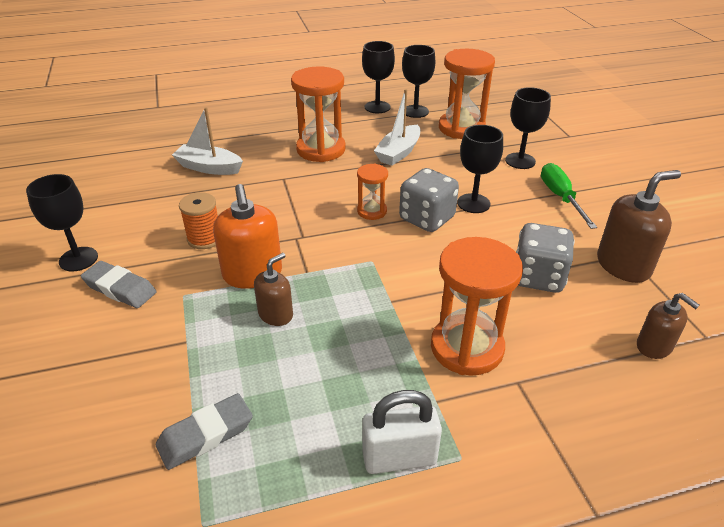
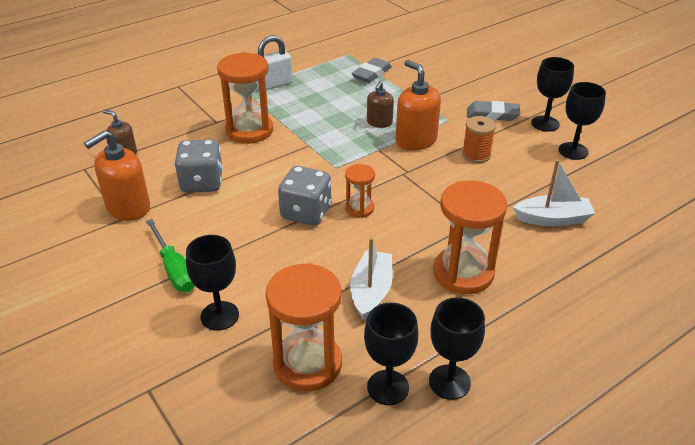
camera: 160 degrees right, 0 degrees up
(473, 203) = (265, 240): black goblet -> black goblet (573, 151)
(623, 265) = (128, 208): brown soap dispenser -> orange soap dispenser

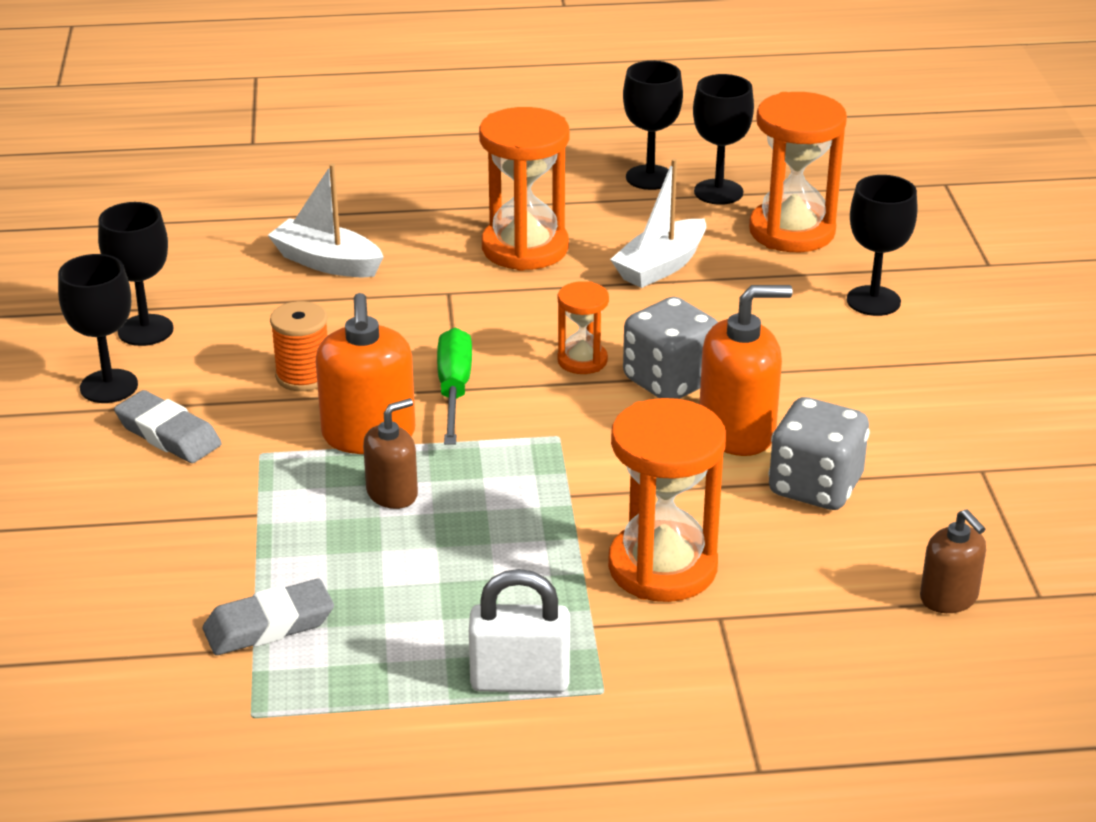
camera: 150 degrees left, 5 degrees down
(128, 208) = (965, 485): orange soap dispenser -> orange soap dispenser (737, 431)
(174, 269) = (915, 370): green screwdriver -> green screwdriver (454, 390)

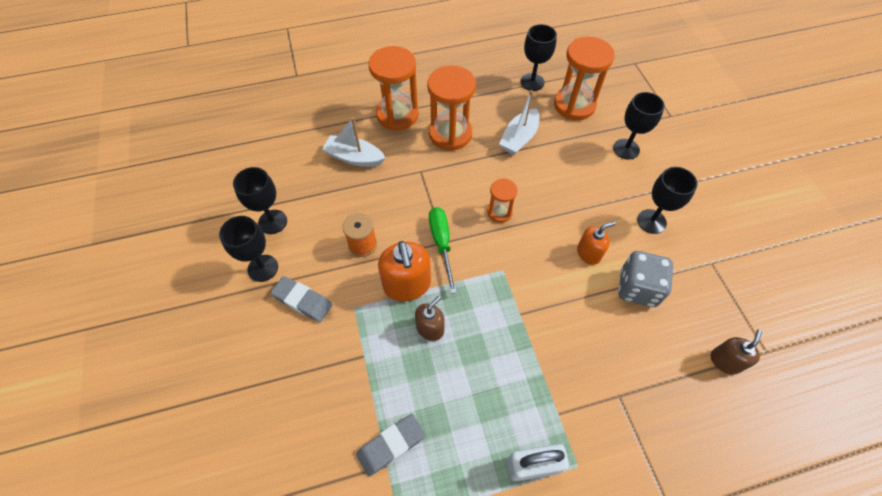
camera: 10 degrees left, 25 degrees up
(650, 177) = (497, 76): black goblet -> black goblet (651, 221)
(662, 567) = (580, 362): orange hourglass -> orange hourglass (397, 115)
(670, 381) = (546, 221): grey dice -> none
(737, 431) = (589, 253): orange soap dispenser -> orange soap dispenser, size x0.60
(949, 598) = (725, 361): brown soap dispenser -> brown soap dispenser turned 105 degrees counterclockwise

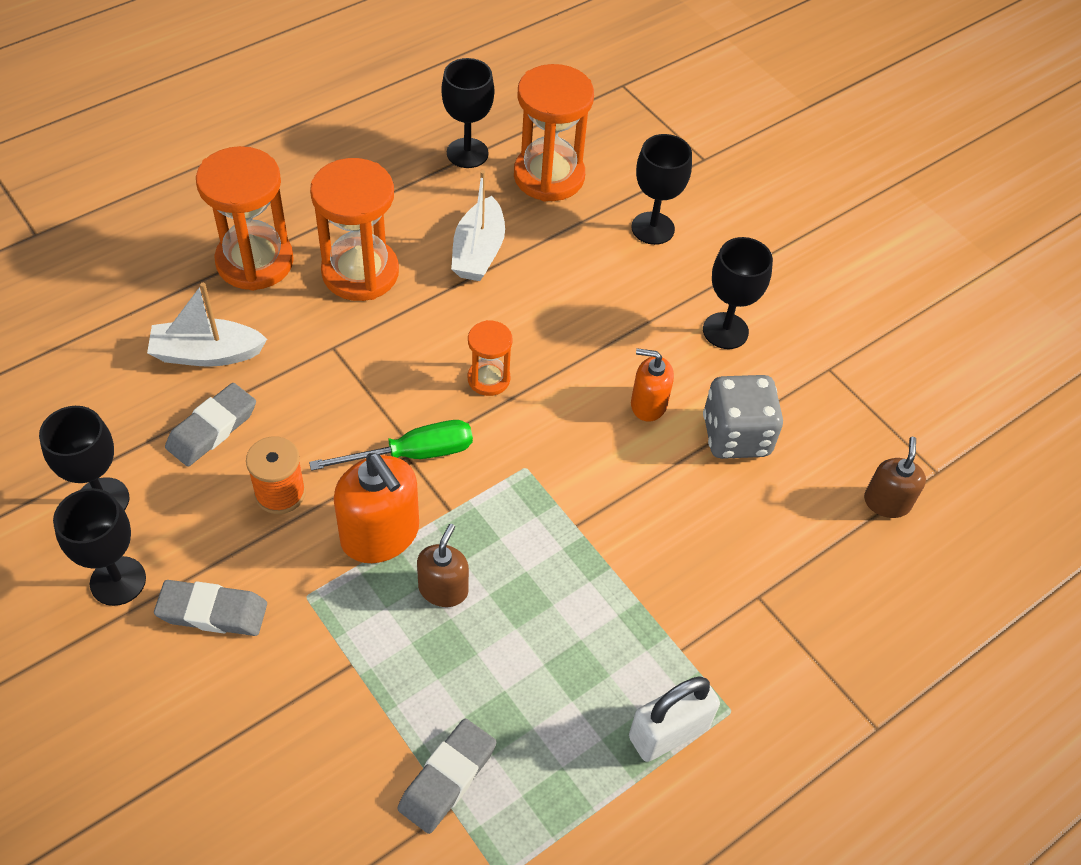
camera: 25 degrees left, 5 degrees down
(341, 199) = (212, 429): none -> grey eraser
(441, 243) = (413, 454): green screwdriver -> green screwdriver turned 105 degrees clockwise
(589, 253) = (648, 404): orange soap dispenser -> orange soap dispenser turned 120 degrees counterclockwise

